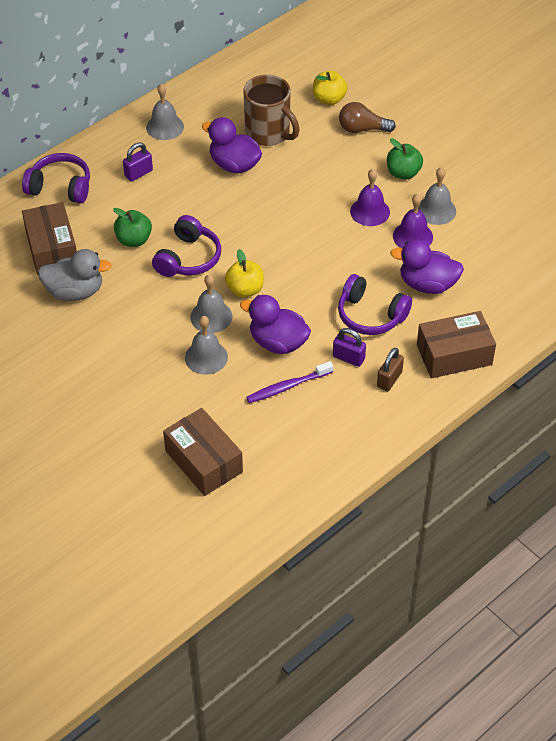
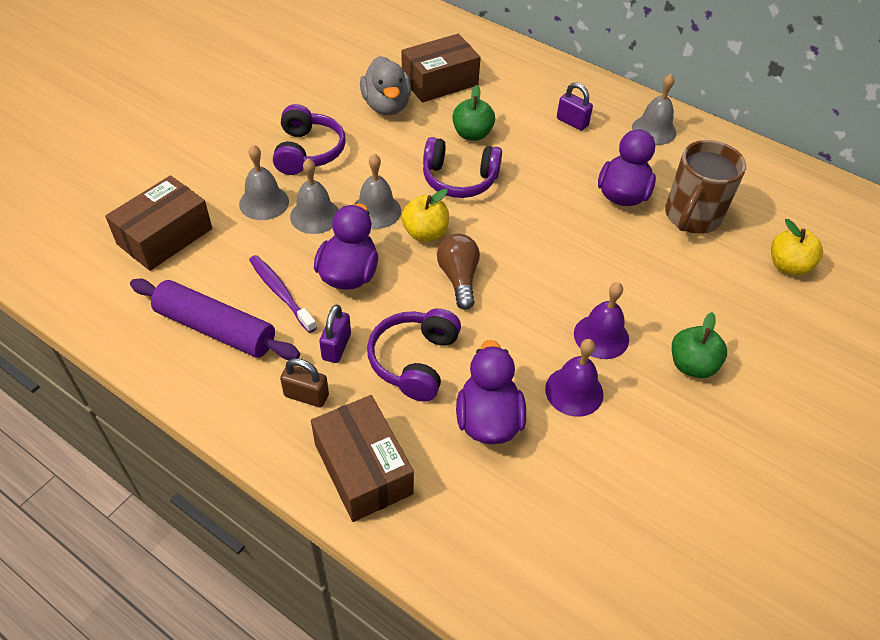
camera: 75 degrees right, 0 degrees up
(60, 187) = (526, 73): purple headphones -> purple headphones (308, 152)
(315, 430) = (215, 329): none -> purple rolling pin
(362, 129) = (752, 308): brown light bulb -> brown light bulb (458, 278)
(436, 210) = (636, 414): grey bell -> grey bell (264, 202)

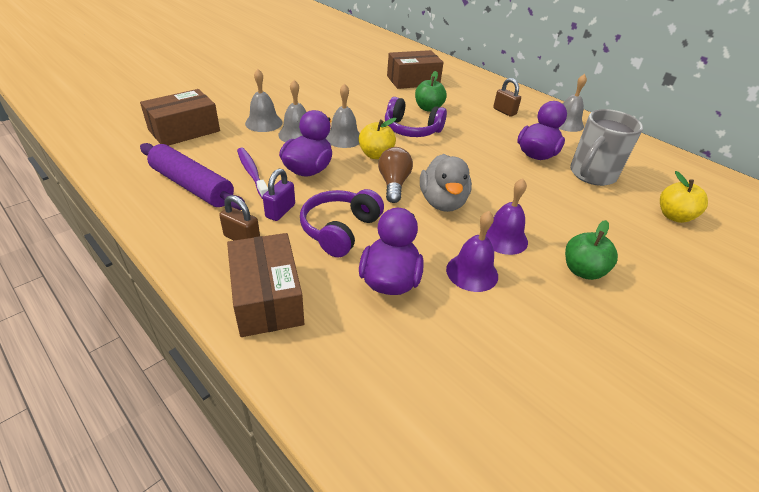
camera: 10 degrees right, 10 degrees down
(308, 152) = (307, 102): purple headphones -> none
(386, 106) = (371, 87): grey duck -> grey duck (442, 202)
(572, 122) = (504, 111): purple padlock -> brown padlock
(691, 217) = (591, 175): brown mug -> grey mug

